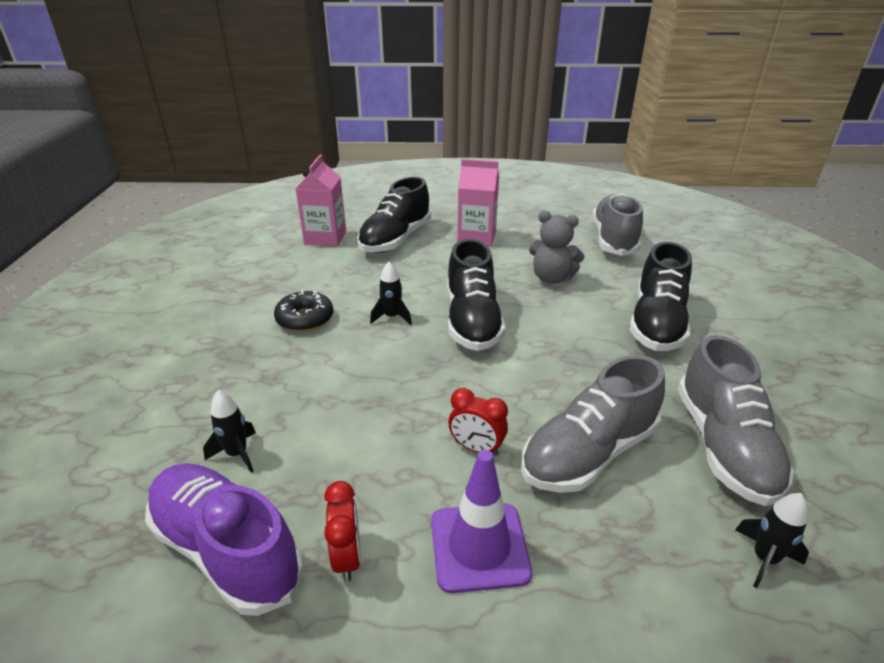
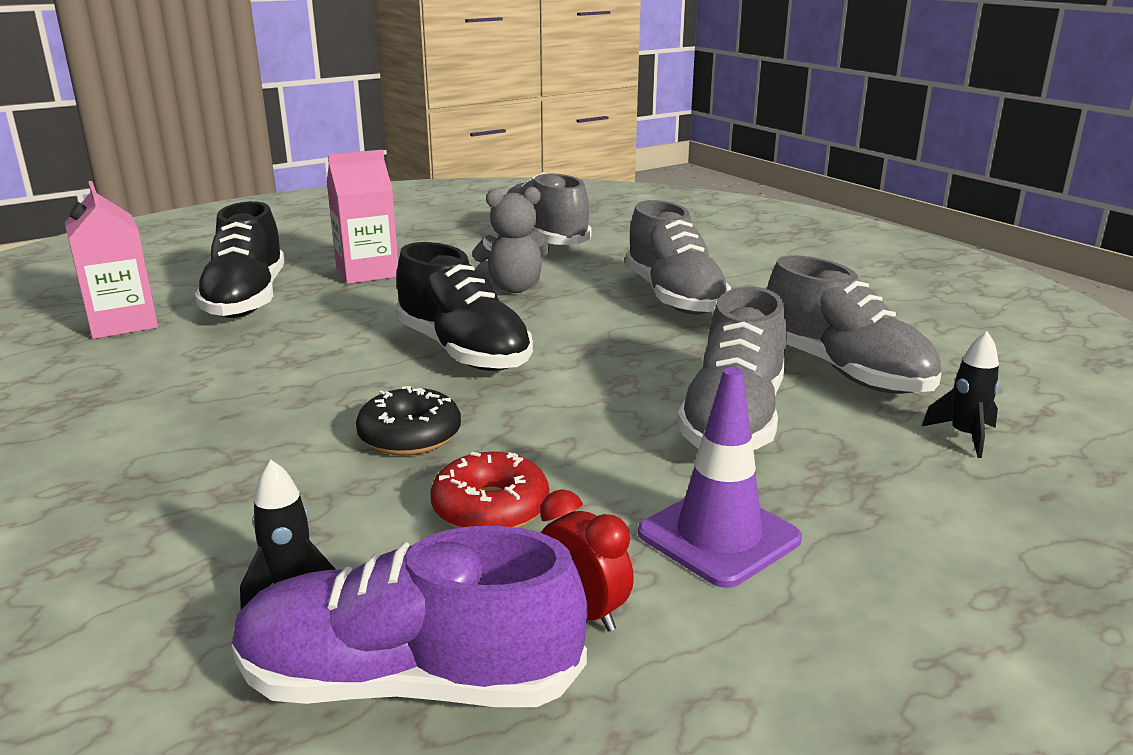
camera: 35 degrees left, 10 degrees down
(305, 319) = (208, 417): black donut -> black donut (410, 436)
(373, 451) = (490, 508): none -> red donut
(392, 317) = (346, 377): black rocket -> none
(476, 448) = (612, 459): red clock -> none
(656, 323) = (674, 297): black shoe -> grey shoe

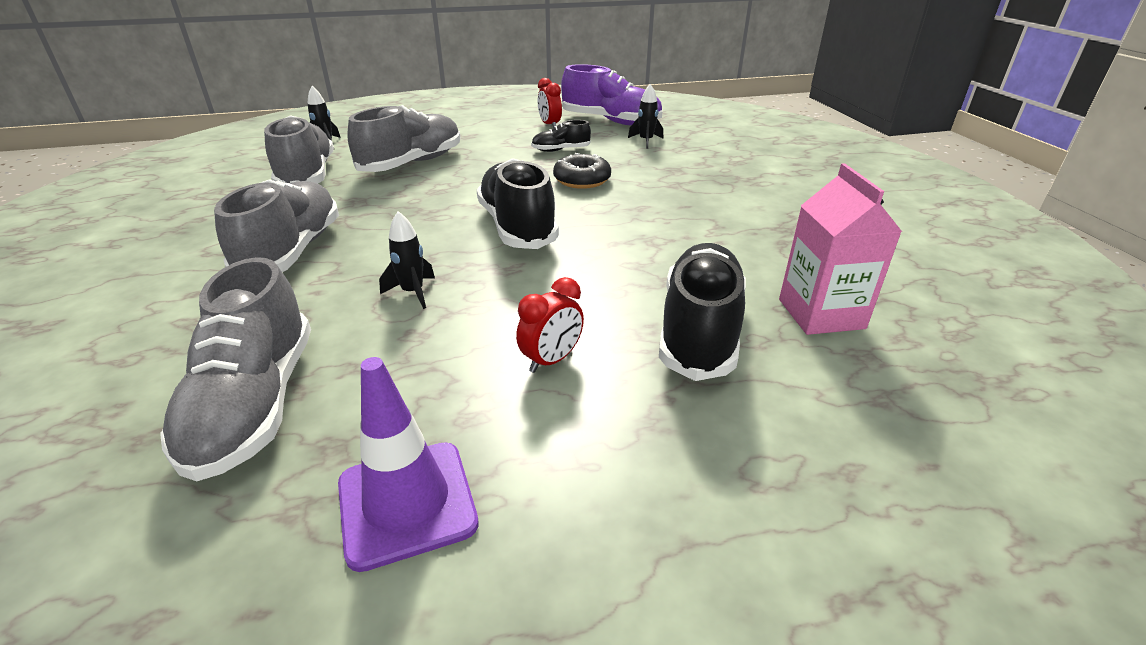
camera: 160 degrees left, 10 degrees up
(367, 272) = (551, 360): pink carton -> red clock
(490, 508) = (561, 150): red donut -> black shoe
(513, 288) = (413, 293): grey teddy bear -> black rocket
(719, 536) = (483, 133): purple traffic cone -> purple traffic cone (407, 503)

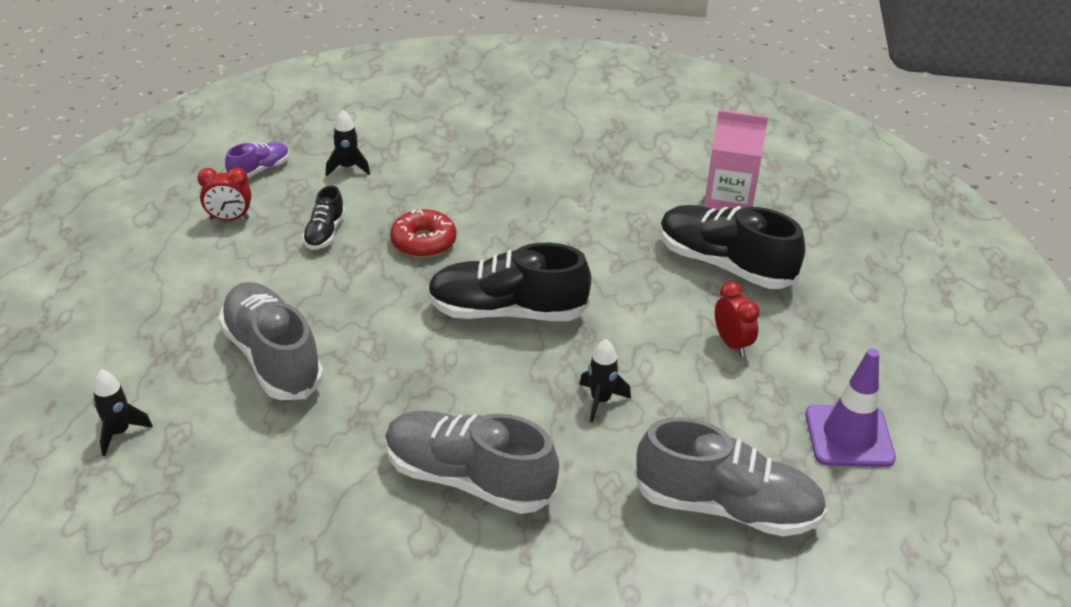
camera: 70 degrees left, 5 degrees up
(307, 176) = (243, 458): grey shoe -> none
(582, 180) = (423, 242): black donut -> red donut
(611, 121) = (259, 170): purple shoe -> purple shoe, size x0.50

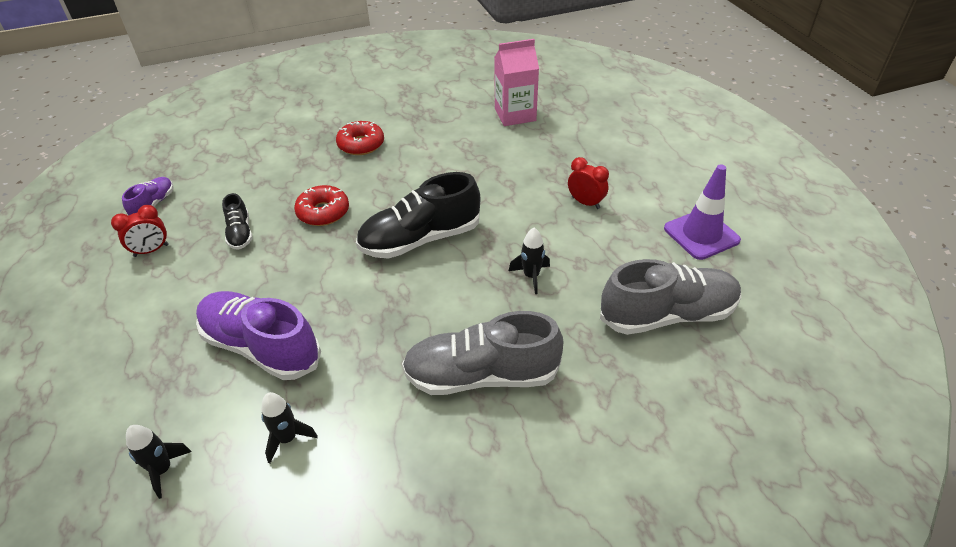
camera: 25 degrees left, 5 degrees up
(272, 358) = (261, 347): grey shoe -> purple shoe
(348, 168) = (226, 178): black rocket -> black rocket (287, 439)
(517, 179) = (361, 144): none -> red donut
(724, 264) = (541, 153): black shoe -> none

